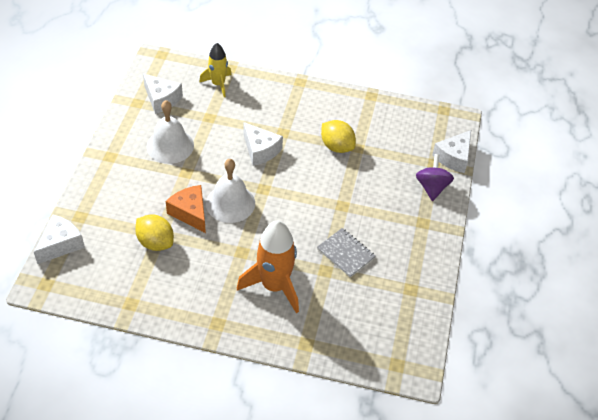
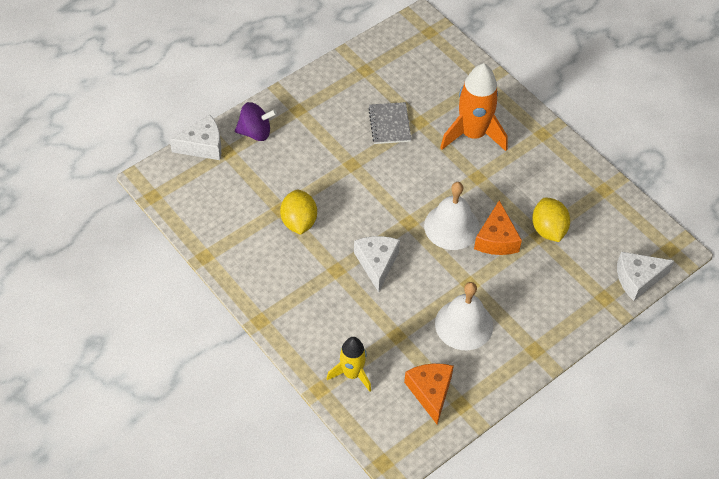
camera: 140 degrees left, 5 degrees up
(161, 99) = (430, 392): white cheese -> orange cheese
(432, 187) = (255, 132): purple spinning top -> purple spinning top turned 135 degrees counterclockwise

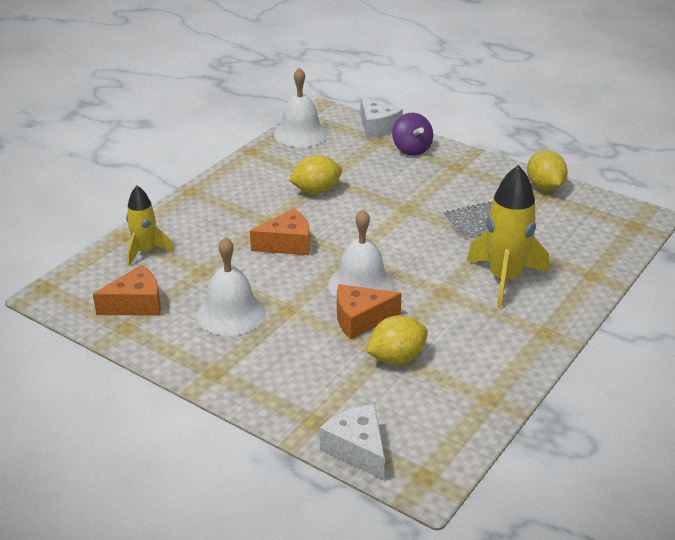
camera: 75 degrees right, 20 degrees down
(188, 209) = (300, 134): none -> white bell
(354, 64) = (544, 187): none -> yellow lemon
(377, 263) = (287, 244): white cheese -> orange cheese
(473, 134) = (504, 279): orange rocket -> yellow rocket

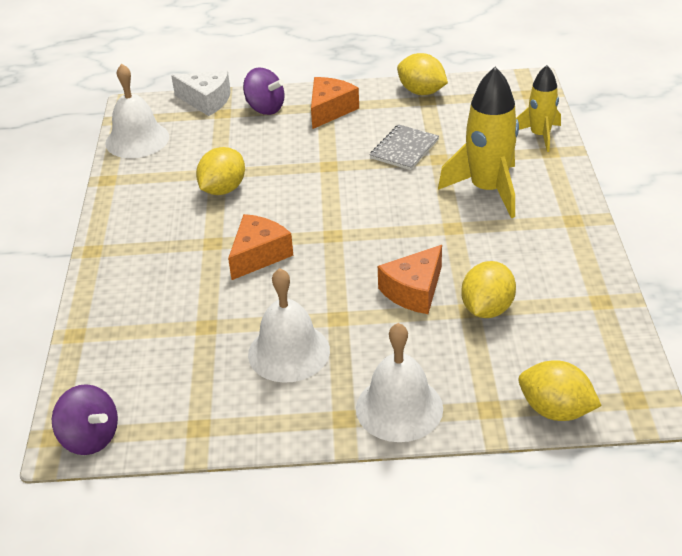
camera: 35 degrees left, 5 degrees up
(62, 299) = (90, 438): none -> purple spinning top
(136, 304) = (179, 397): orange cheese -> orange cheese (330, 110)
(145, 251) = (121, 337): yellow rocket -> yellow rocket (540, 135)
(357, 449) = (555, 410): white cheese -> yellow lemon
(361, 284) = (375, 258): white bell -> white bell (399, 408)

